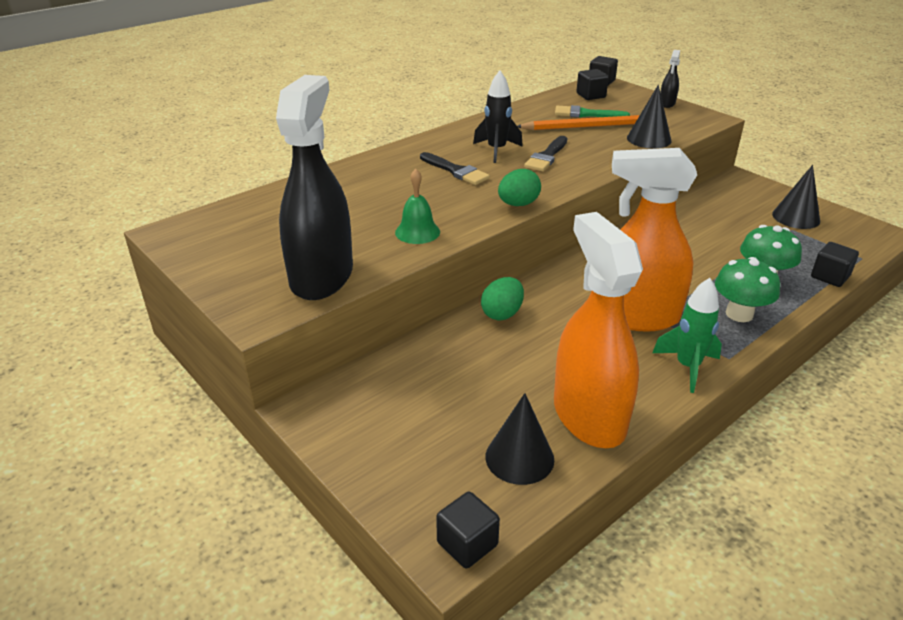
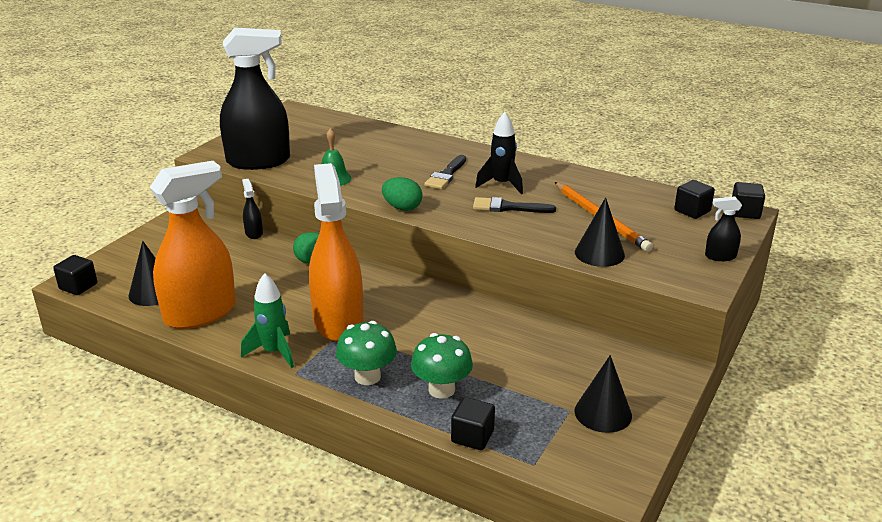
camera: 70 degrees right, 5 degrees down
(403, 350) = (254, 233): none -> black spray bottle
(586, 114) = (634, 214): green brush -> none

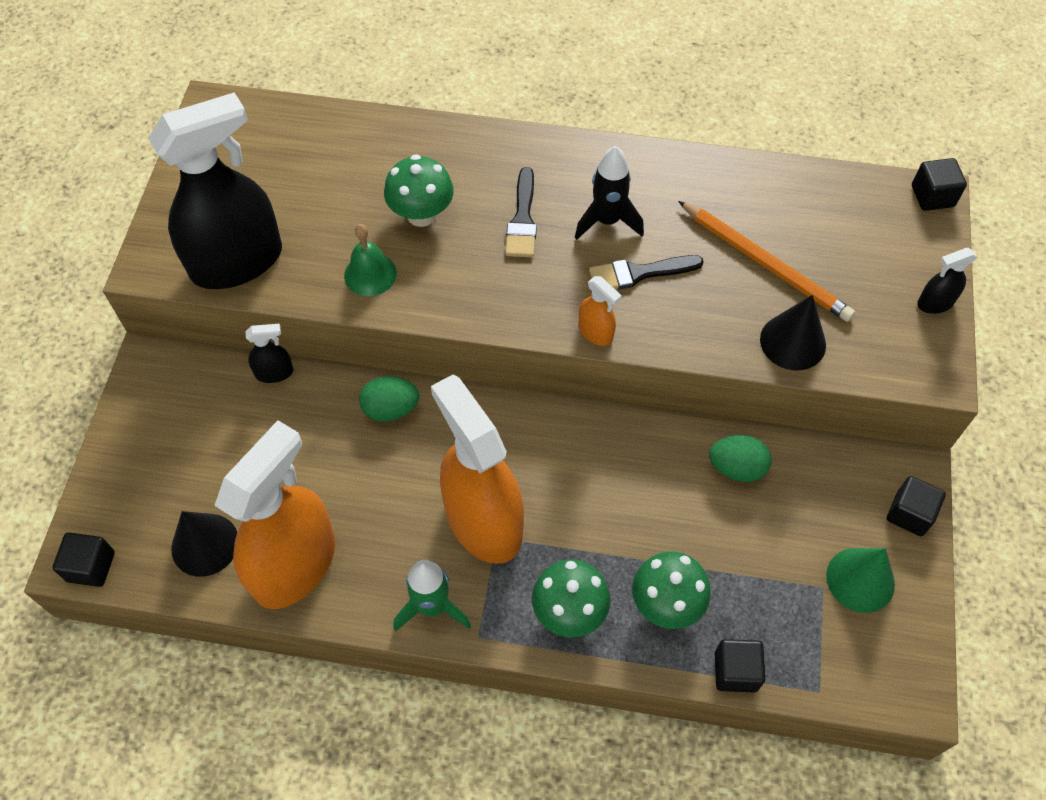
camera: 20 degrees left, 30 degrees up
(254, 233) = (274, 373): black spray bottle -> black spray bottle turned 120 degrees clockwise
(383, 163) = (421, 214): none -> green mushroom
(402, 208) = (500, 316): green egg -> green egg (736, 468)
(461, 225) = (595, 332): none -> orange spray bottle
(603, 413) = (860, 579): black cone -> green cone
(692, 211) = (869, 212): black cube -> black cube (909, 514)

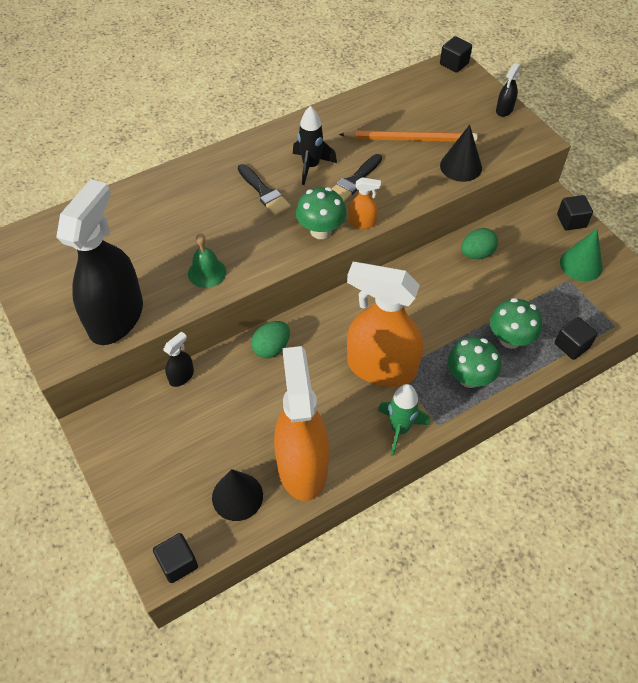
camera: 40 degrees left, 5 degrees down
(421, 214) = (204, 224): green mushroom -> green mushroom (321, 231)

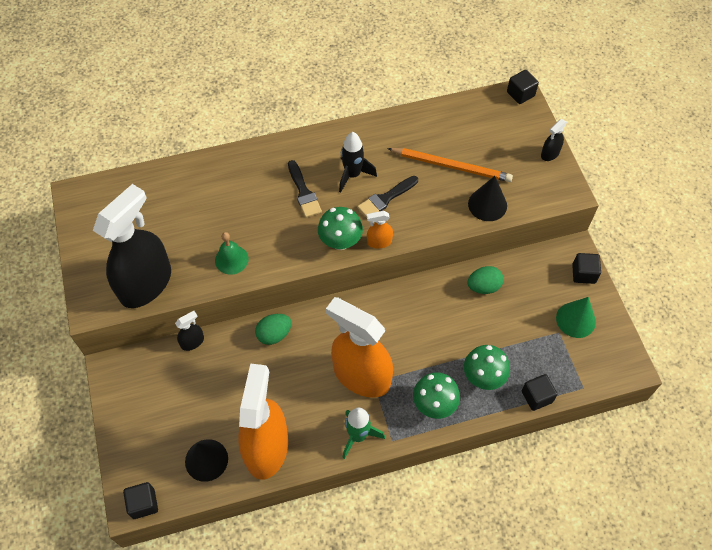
camera: 15 degrees right, 5 degrees up
(362, 223) = (379, 242): orange spray bottle -> orange spray bottle turned 150 degrees clockwise

